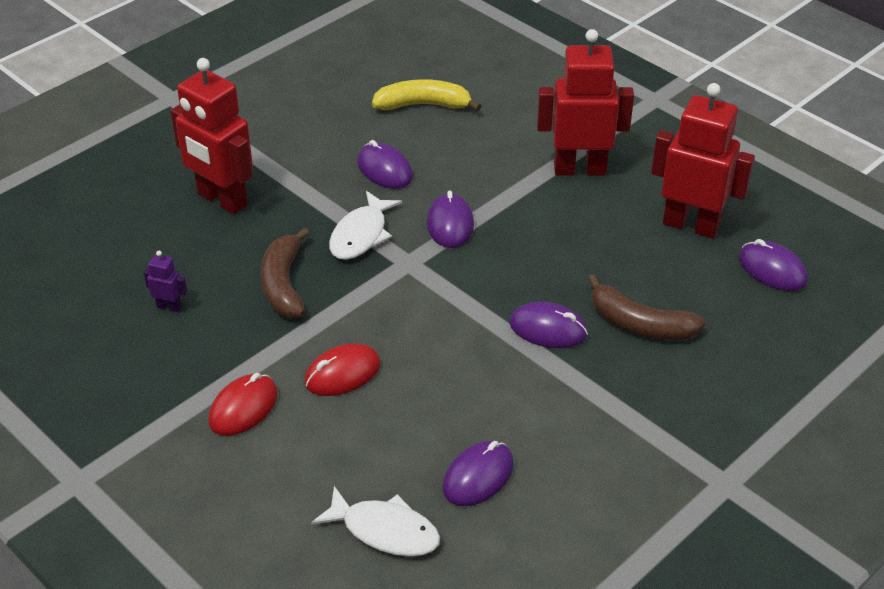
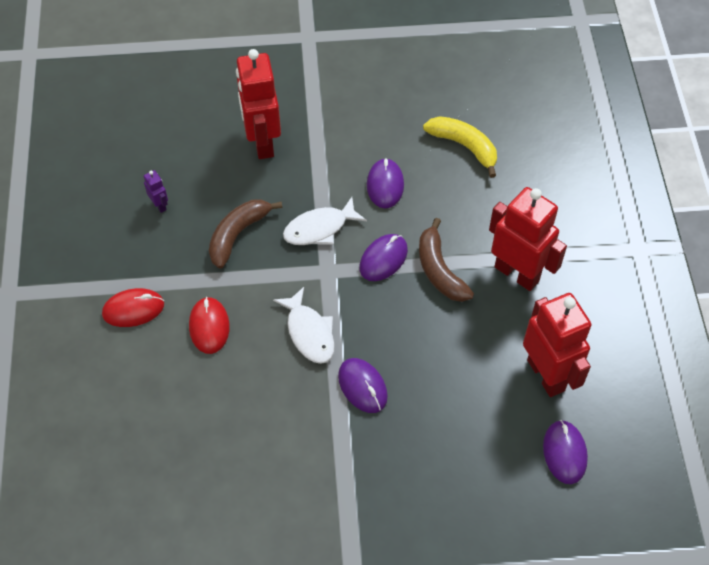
camera: 40 degrees right, 15 degrees up
(342, 373) = (209, 326): red mouse -> red mouse turned 75 degrees clockwise
(385, 531) = (128, 454): white fish -> white fish (309, 332)
(478, 476) = (214, 460): purple mouse -> none
(639, 324) = (425, 427): brown banana -> brown banana (439, 270)

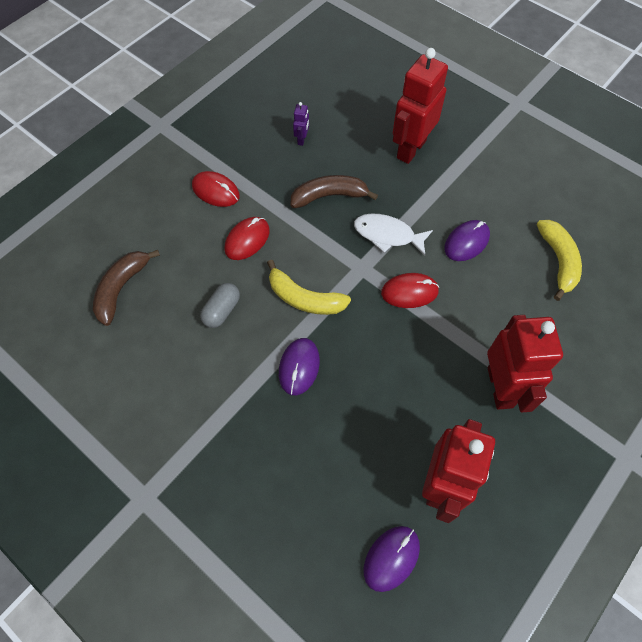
camera: 45 degrees right, 5 degrees up
(253, 399) = (222, 310): none -> grey capsule
(309, 332) = (304, 298): white fish -> yellow banana
(383, 259) = (409, 292): purple mouse -> red mouse
(439, 270) = (442, 334): brown banana -> brown banana (121, 288)

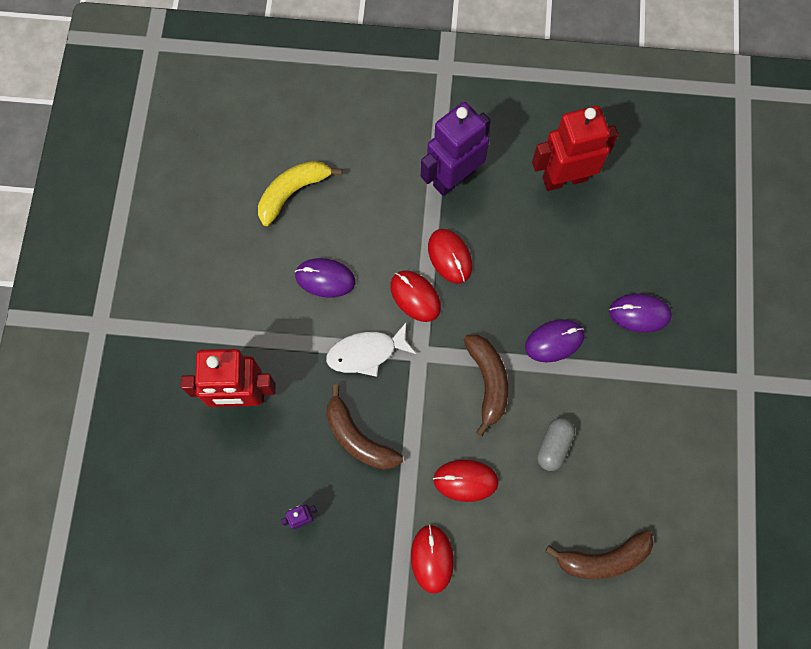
camera: 125 degrees left, 10 degrees up
(222, 310) = (553, 446): grey capsule -> grey capsule turned 60 degrees counterclockwise
(304, 298) = (488, 382): yellow banana -> brown banana
(387, 235) = (366, 353): white fish -> white fish turned 90 degrees clockwise
(391, 558) = (642, 182): purple mouse -> purple mouse (639, 313)
(427, 337) = (450, 257): none -> red mouse
(500, 387) = (453, 178): red robot -> purple robot

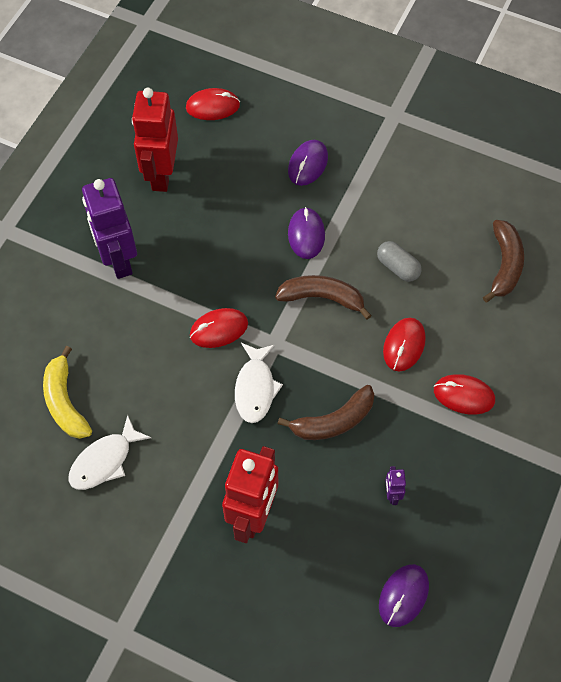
camera: 70 degrees left, 10 degrees down
(249, 248) = (105, 460): none -> white fish
(325, 278) = (167, 400): purple mouse -> purple mouse (403, 596)
(450, 257) = (193, 288): red mouse -> red mouse (213, 106)

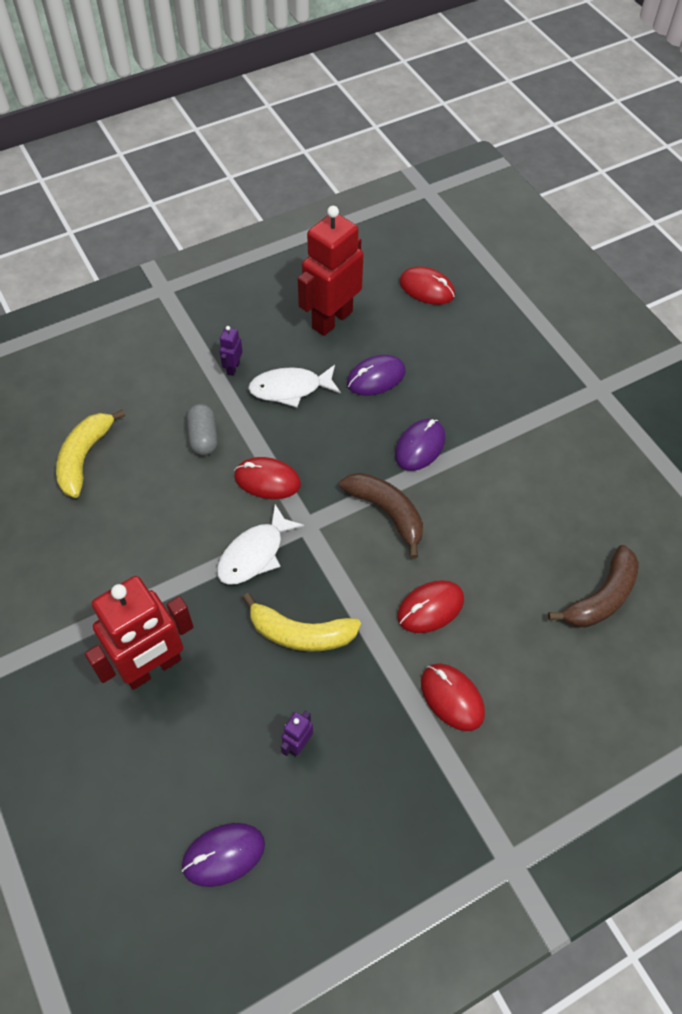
camera: 35 degrees right, 5 degrees down
(105, 460) = (71, 529): white fish -> white fish (290, 389)
(118, 260) = (233, 368): purple robot -> purple robot, size x0.41
(308, 164) = (474, 386): purple mouse -> purple mouse (376, 378)
(333, 421) = (300, 633): brown banana -> yellow banana
(397, 267) = (485, 530): grey capsule -> grey capsule (203, 437)

